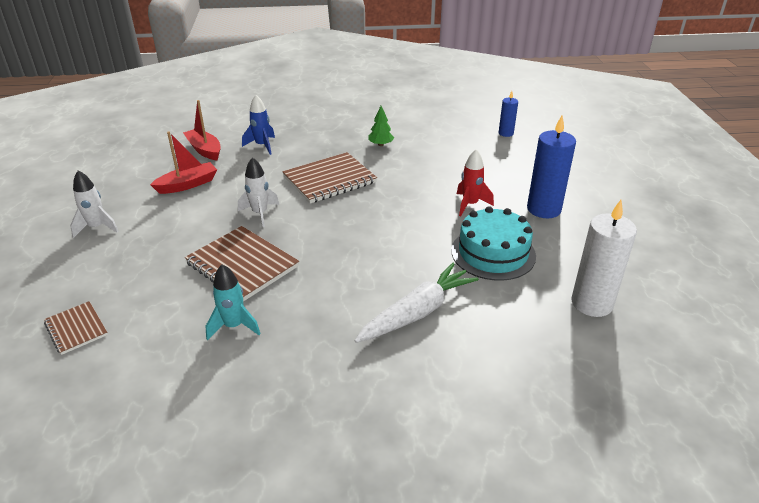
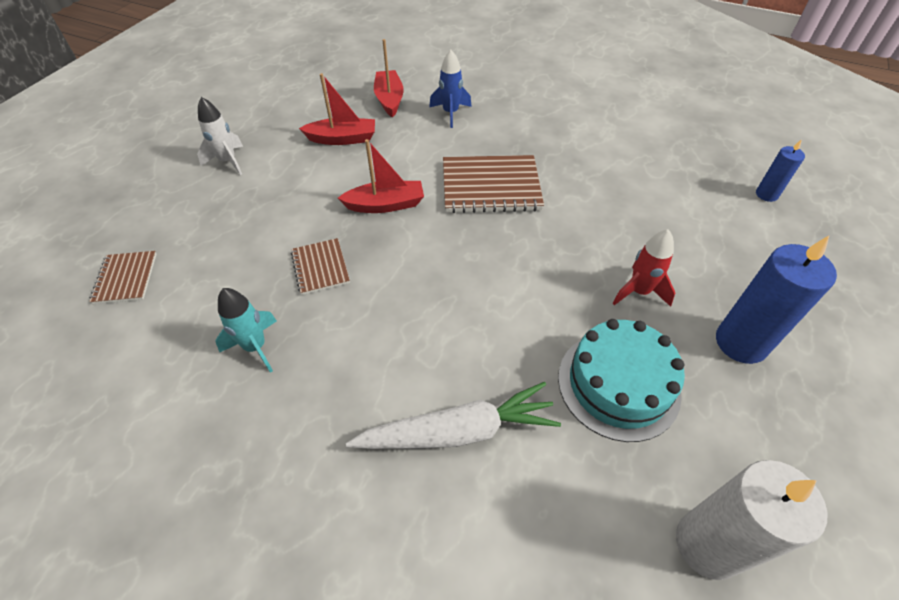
camera: 30 degrees right, 15 degrees up
(242, 265) = (320, 267): brown notebook -> brown notebook, size x0.56
(260, 213) = (385, 205): white rocket -> red boat
(381, 144) = (585, 156): green tree -> none

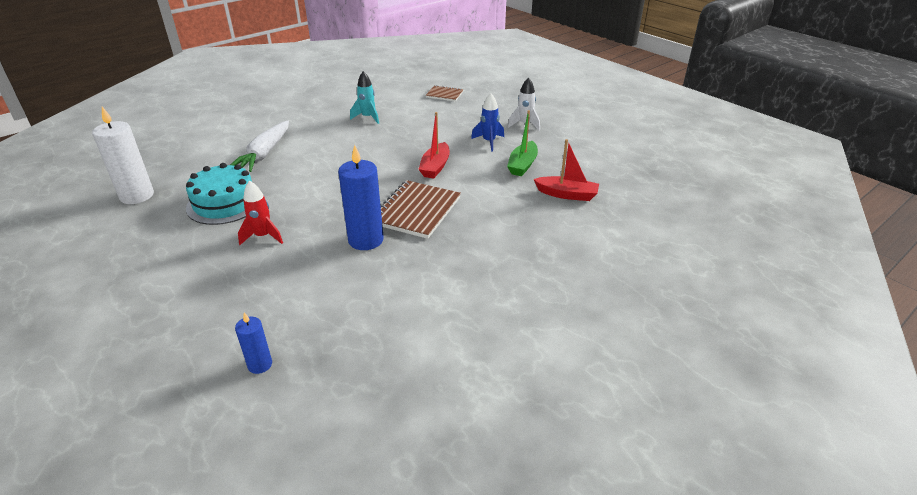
camera: 115 degrees right, 15 degrees down
(320, 267) = (402, 139): brown notebook -> none
(342, 139) = (522, 165): red boat -> green boat
(450, 113) = (526, 219): blue rocket -> blue rocket (489, 142)
(741, 342) = (184, 259): blue candle -> blue candle (366, 240)

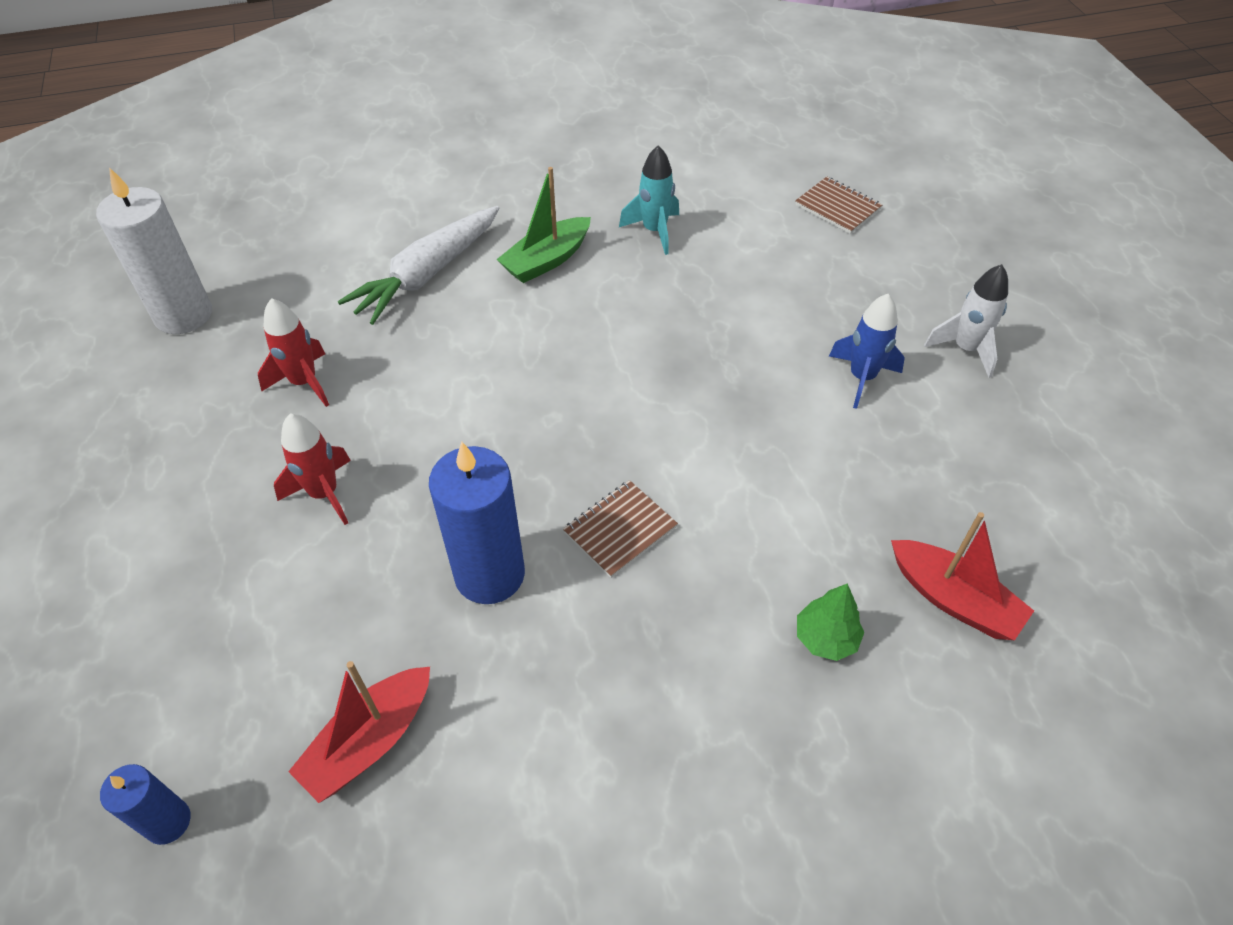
camera: 25 degrees right, 15 degrees up
(224, 203) = (304, 382): turquoise cake -> red rocket
(416, 211) = (620, 530): brown notebook -> brown notebook, size x0.56
(435, 167) = (716, 416): red boat -> red boat (370, 741)
(522, 165) = (900, 472): green boat -> green boat (547, 260)
(525, 219) = (825, 638): none -> green tree

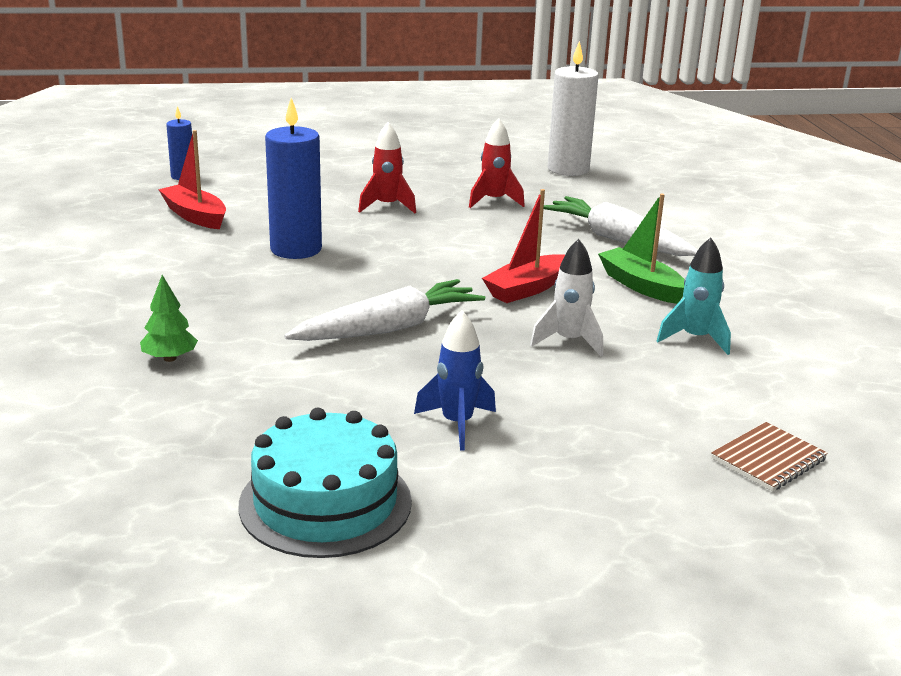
camera: 95 degrees right, 25 degrees down
(620, 530) = (313, 292): brown notebook -> none
(694, 446) = (389, 328): none -> white carrot
(953, 599) = (168, 423): red boat -> red boat (527, 289)
(965, 349) = (492, 503): white rocket -> white rocket (569, 341)
(1017, 450) = (325, 503): none -> turquoise cake

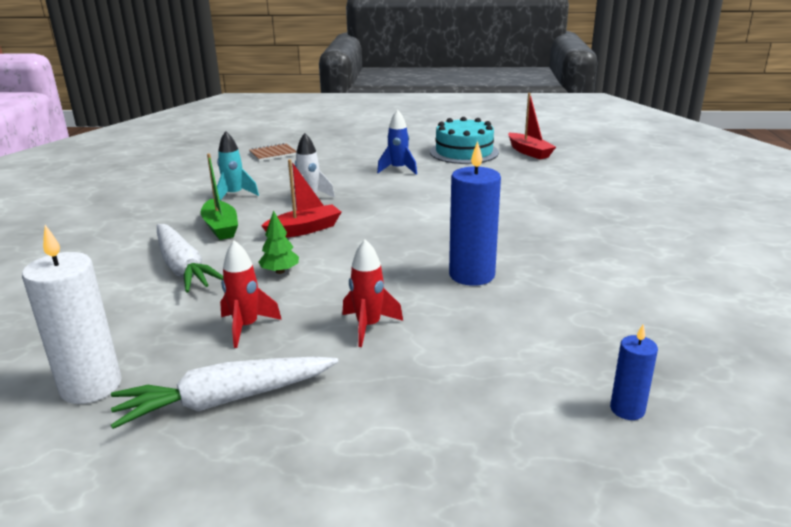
camera: 165 degrees left, 0 degrees up
(170, 358) = (548, 202): green tree -> green tree (280, 271)
(195, 216) = (579, 325): red boat -> red boat (529, 152)
(389, 328) = (414, 210): white carrot -> white carrot (225, 401)

